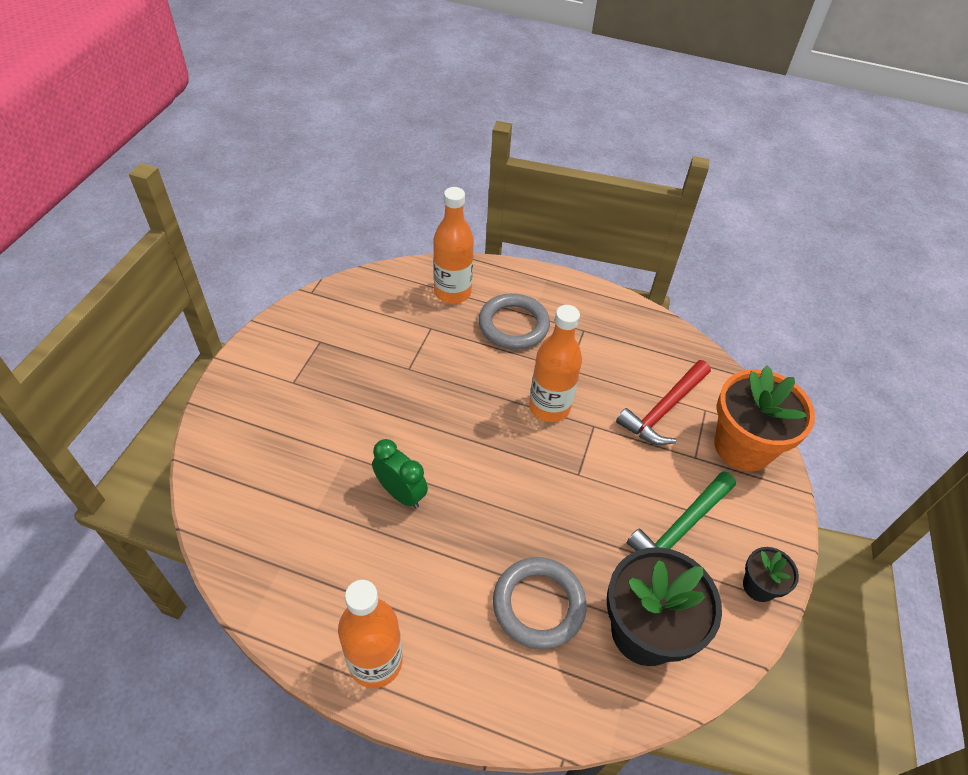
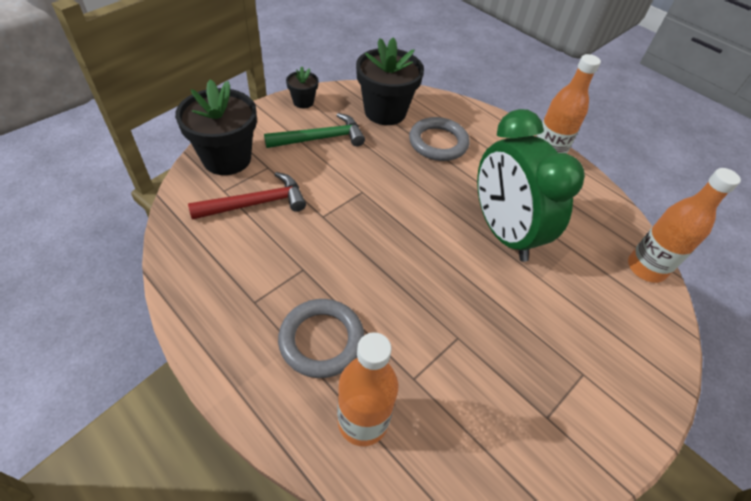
camera: 155 degrees left, 0 degrees up
(401, 493) = (503, 232): green clock -> green clock, size x2.07
(549, 407) = (347, 244): orange bottle -> orange bottle (646, 268)
(743, 446) = (227, 158): orange flower pot -> black flower pot

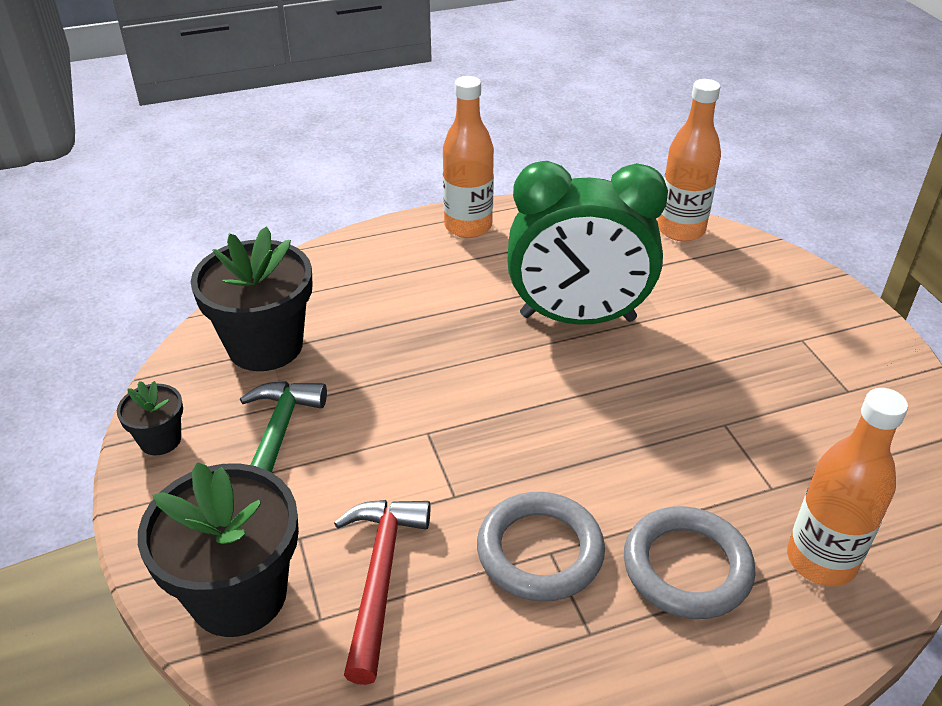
camera: 60 degrees left, 10 degrees down
(438, 143) = (375, 314): grey ring -> grey ring (540, 551)

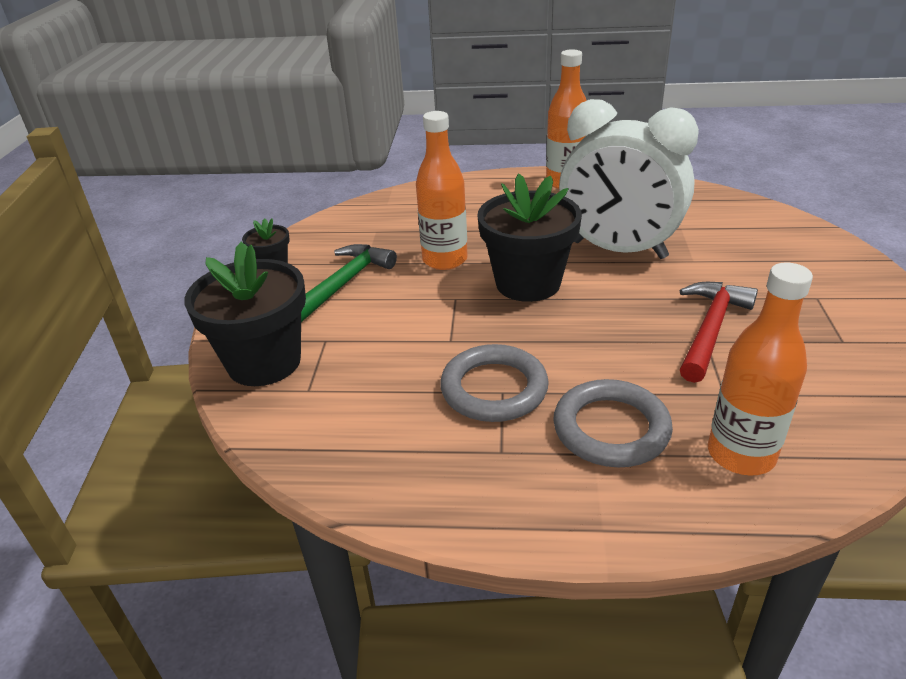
camera: 25 degrees right, 5 degrees down
(265, 345) = (374, 228): black flower pot -> black flower pot (528, 283)
(379, 577) = (364, 376): red hammer -> red hammer (710, 329)
(577, 318) = (618, 250): green clock -> white clock
(681, 230) = (744, 208): orange bottle -> orange bottle (445, 260)

